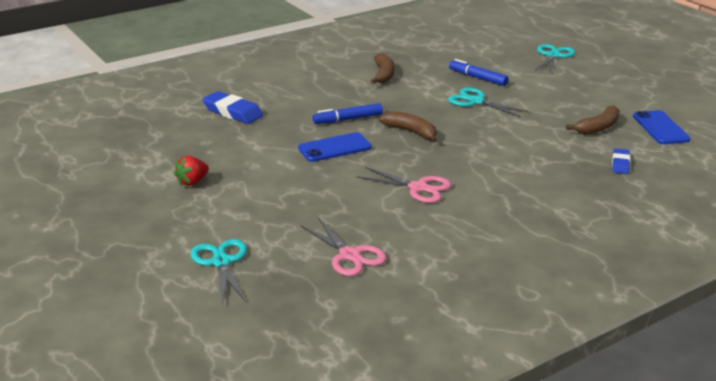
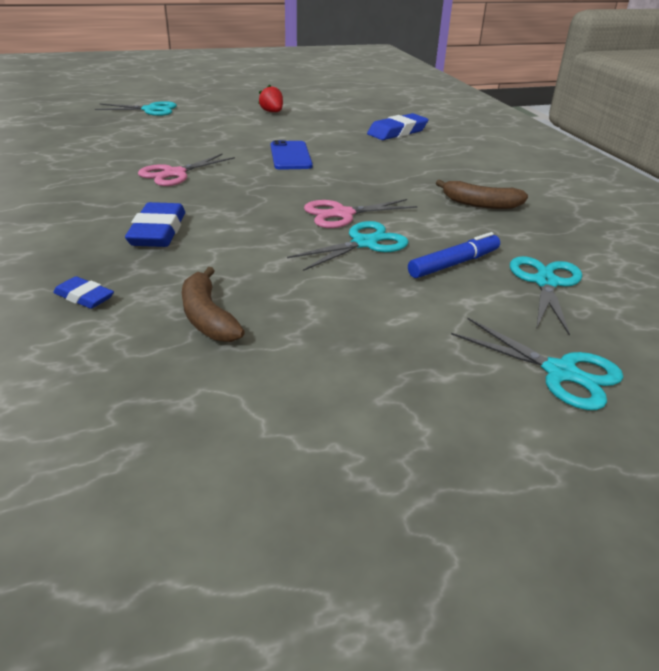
camera: 105 degrees right, 5 degrees up
(348, 119) = (353, 169): blue marker -> none
(350, 255) = (105, 138): pink scissors -> pink scissors (342, 214)
(411, 132) = (299, 191): brown banana -> none
(477, 58) = (545, 282): none -> turquoise scissors
(525, 165) = (158, 232): none -> blue eraser
(660, 128) = (148, 387): blue phone -> none

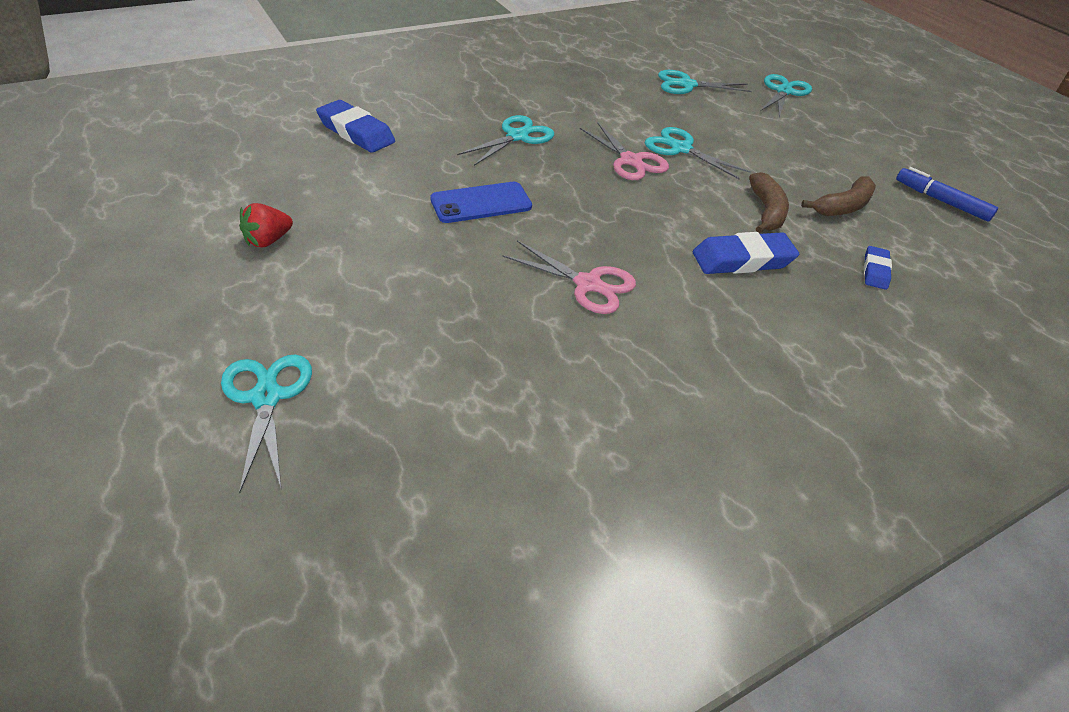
camera: 105 degrees left, 10 degrees up
(392, 176) = (517, 136): none -> turquoise scissors
(454, 264) = (686, 113): blue marker -> blue marker (941, 201)
(480, 204) = (565, 97): brown banana -> brown banana (766, 211)

